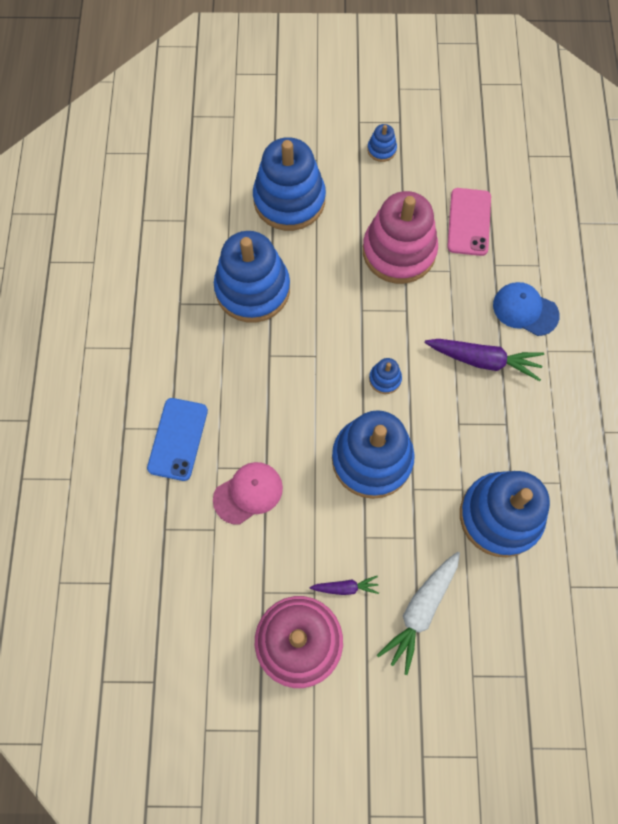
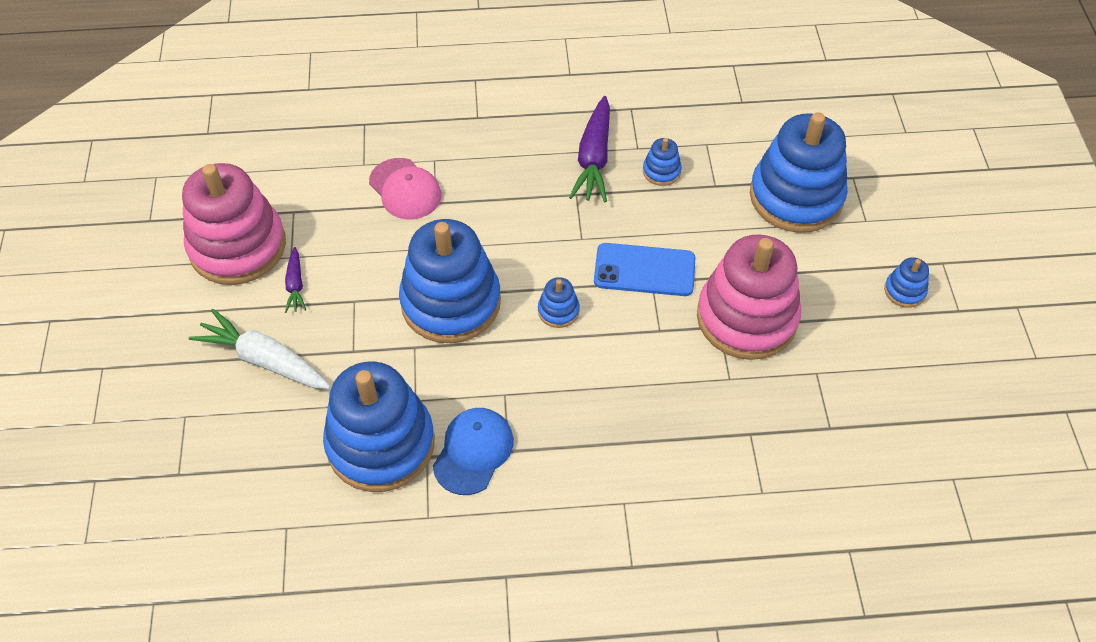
camera: 85 degrees right, 15 degrees down
(177, 439) = (465, 124): blue phone -> blue phone (644, 270)
(252, 289) = (661, 171): blue stacking toy -> blue stacking toy, size x0.42
(469, 222) = (813, 400): pink phone -> none
(483, 360) = (598, 422): purple carrot -> purple carrot (594, 159)
(525, 310) = (684, 473): blue cap -> blue cap (473, 452)

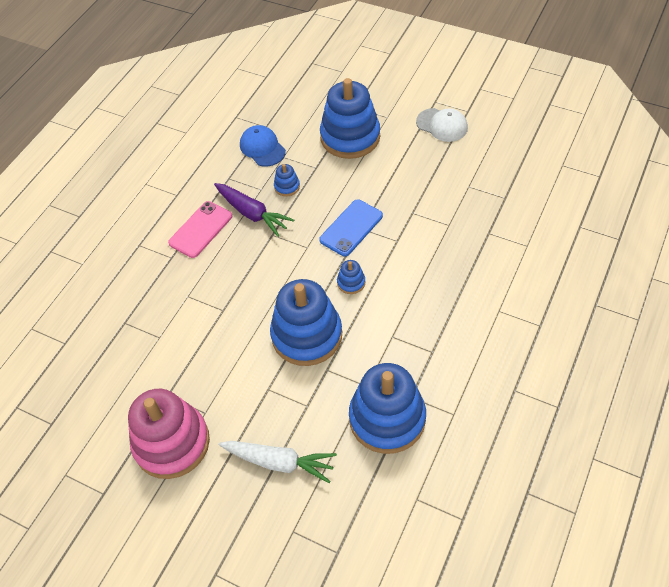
camera: 55 degrees left, 0 degrees up
(264, 360) = (279, 462): white carrot -> white carrot turned 135 degrees counterclockwise
(295, 285) = (231, 419): purple carrot -> none
(405, 189) = (199, 322): pink cap -> none
(473, 452) = (422, 370): blue cap -> blue cap (262, 148)
(535, 123) = (201, 229): none -> pink phone
(746, 318) = (415, 198): pink stacking toy -> none
(904, 291) = (442, 125): blue stacking toy -> white cap

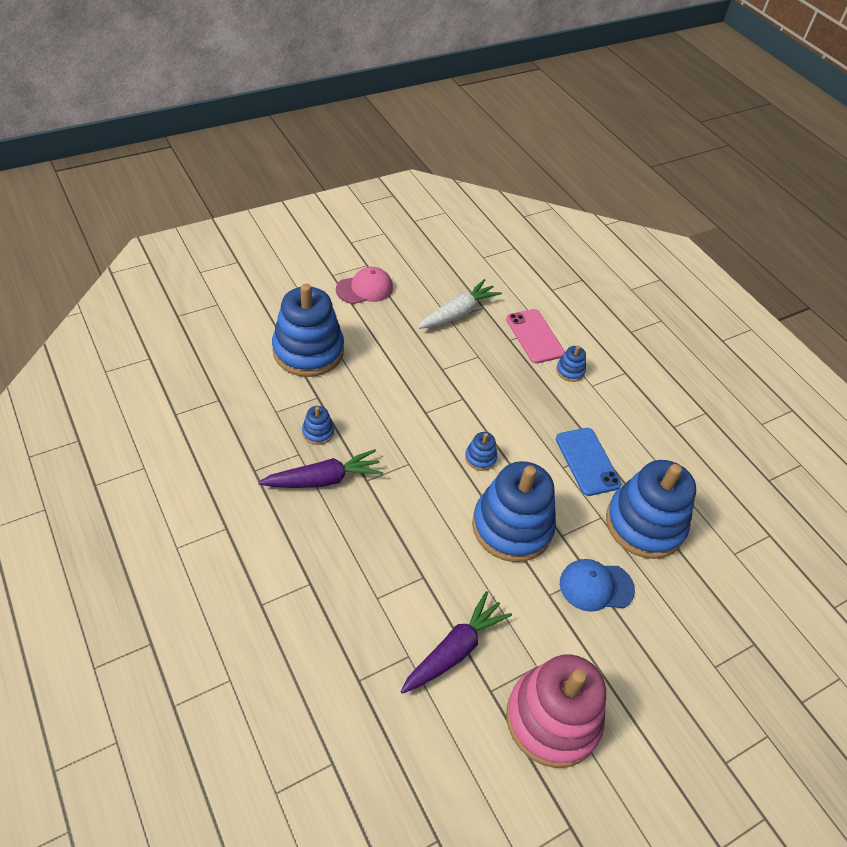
camera: 65 degrees left, 5 degrees down
(182, 359) = (454, 650): none -> purple carrot
(201, 229) = (299, 534): pink phone -> pink phone (534, 336)
(262, 148) = (245, 419): blue cap -> blue cap (596, 586)
(279, 462) = (637, 634): white carrot -> white carrot (458, 313)
(351, 228) = (418, 418): blue phone -> blue phone (587, 461)
(442, 125) = (365, 288): white cap -> pink cap
(498, 288) = (570, 371): none -> blue stacking toy

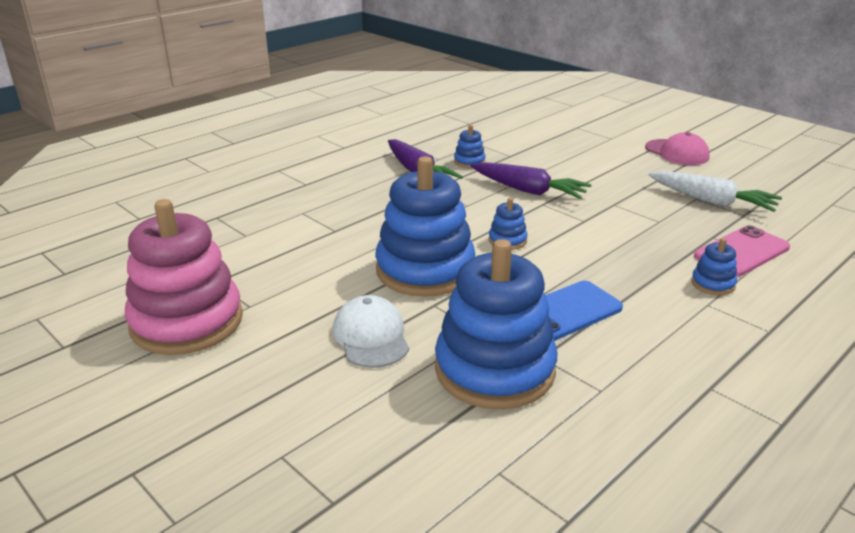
camera: 80 degrees right, 20 degrees down
(308, 351) = (561, 143): blue stacking toy -> none
(454, 650) = (257, 256): purple carrot -> purple carrot (528, 190)
(596, 586) = (371, 336): blue cap -> white cap

